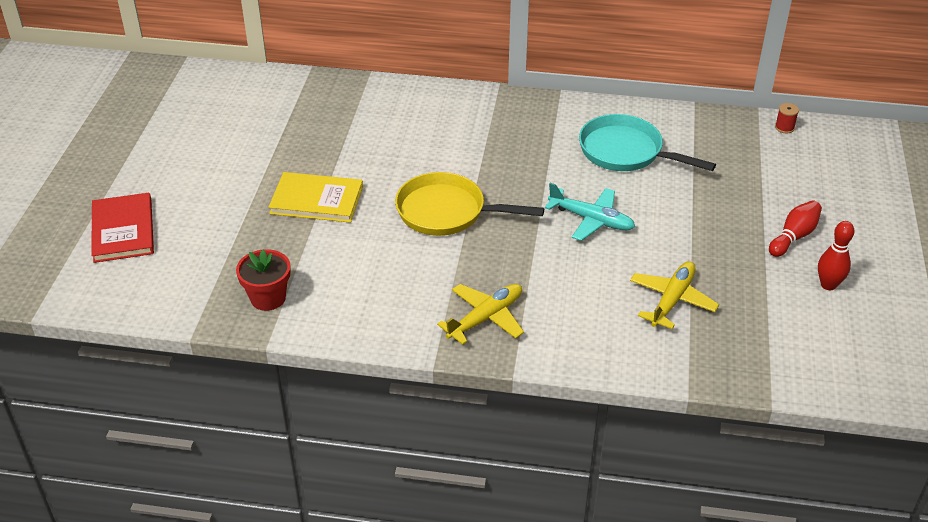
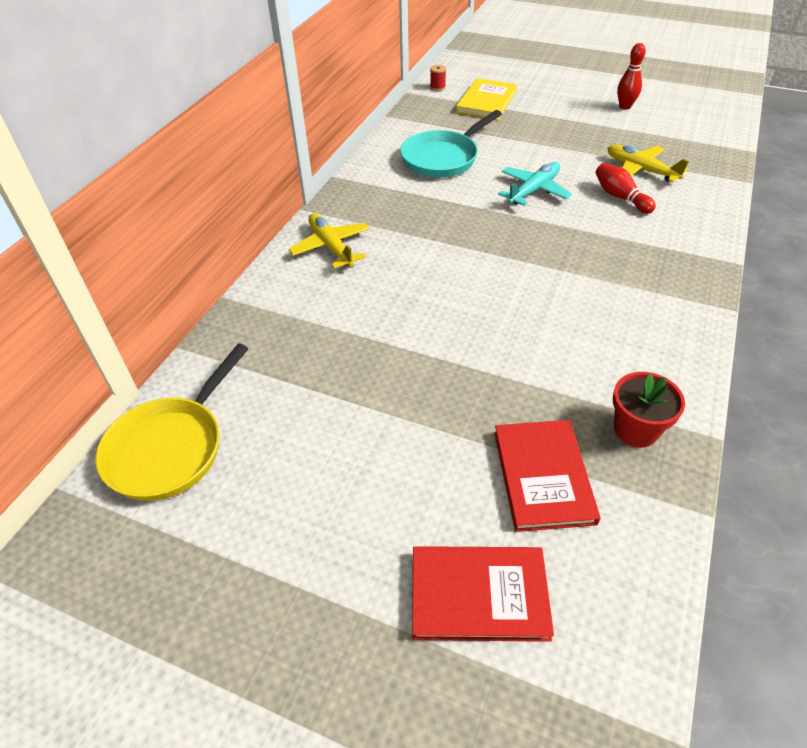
camera: 75 degrees left, 5 degrees up
(217, 251) = (543, 476): none -> red book
(316, 200) = (460, 369): yellow book -> yellow book (486, 102)
(447, 212) = (504, 272): yellow pan -> yellow pan (170, 448)
(485, 318) = (665, 269): yellow plane -> yellow plane (331, 247)
(793, 237) = (570, 108): red bowling pin -> red bowling pin (620, 197)

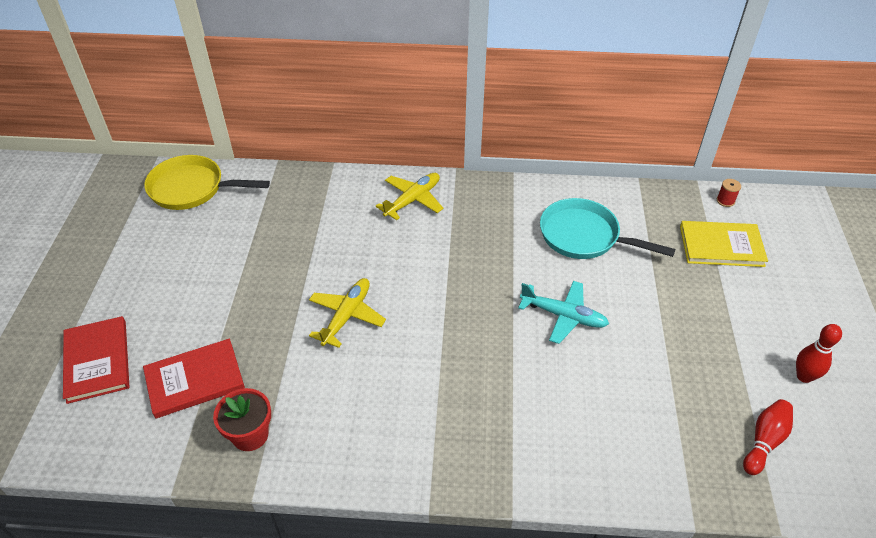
camera: 70 degrees right, 0 degrees up
(620, 197) = (588, 392): red bowling pin -> red bowling pin (764, 441)
(641, 170) = (657, 406): yellow plane -> yellow plane (346, 316)

